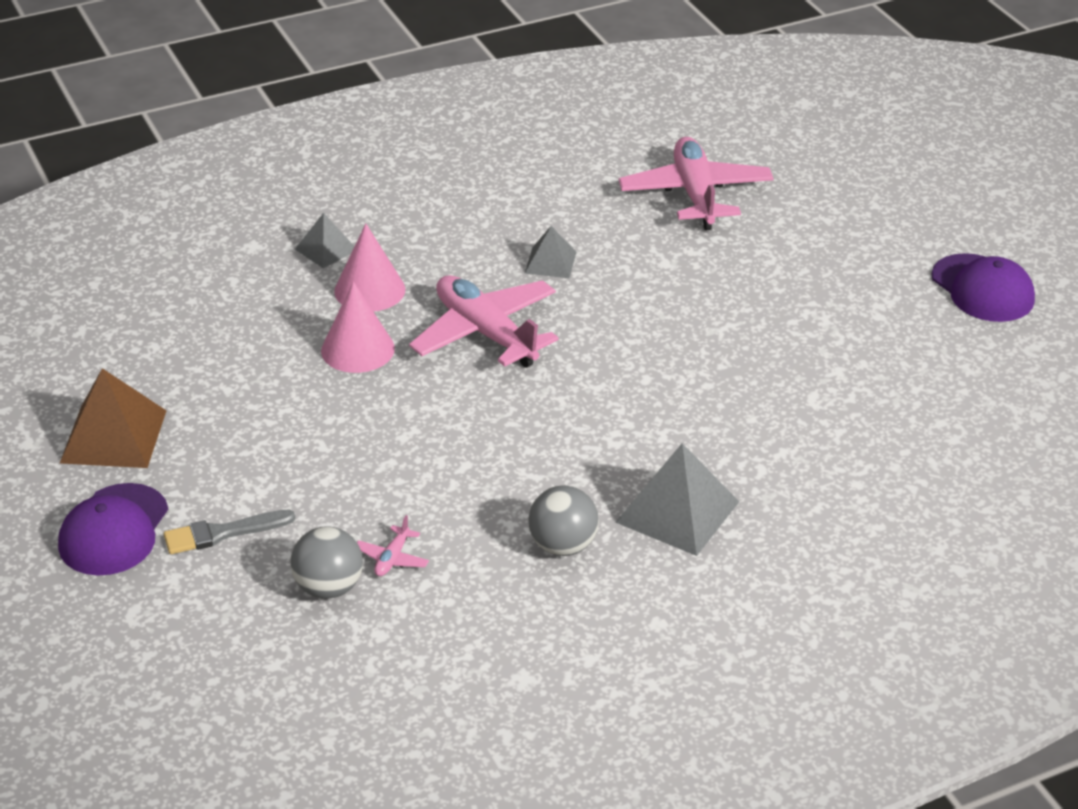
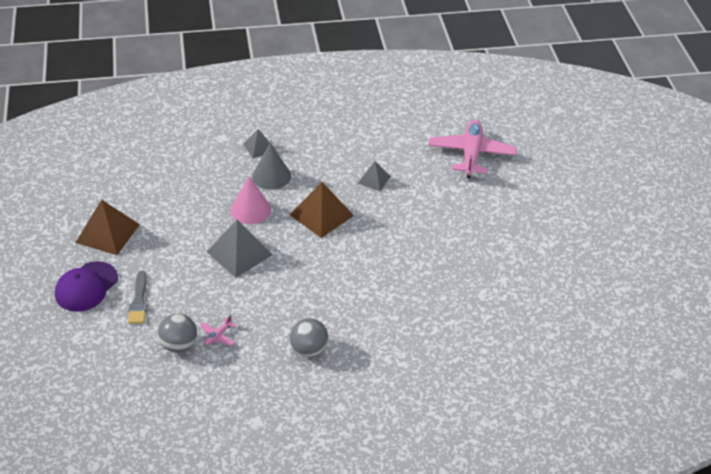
camera: 15 degrees right, 5 degrees up
(222, 533) = (139, 301): grey brush -> grey brush turned 90 degrees counterclockwise
(369, 290) = (271, 176): pink cone -> grey cone
(486, 333) = (321, 215): pink plane -> brown pyramid
(677, 511) = (378, 344): grey pyramid -> grey pyramid (239, 253)
(982, 289) = (608, 246): purple cap -> none

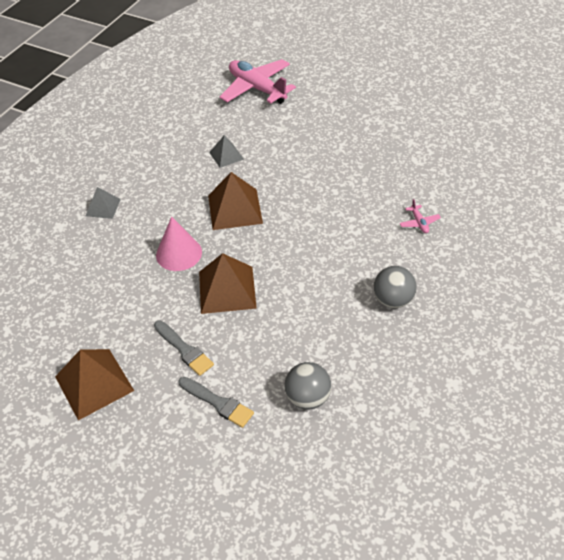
camera: 50 degrees left, 5 degrees up
(86, 287) = (154, 441): purple cap -> none
(168, 260) = (184, 349): none -> grey brush
(218, 336) = (321, 359): pink plane -> pink plane (419, 223)
(239, 253) = (227, 289): grey pyramid -> brown pyramid
(271, 176) = (150, 217): grey cone -> none

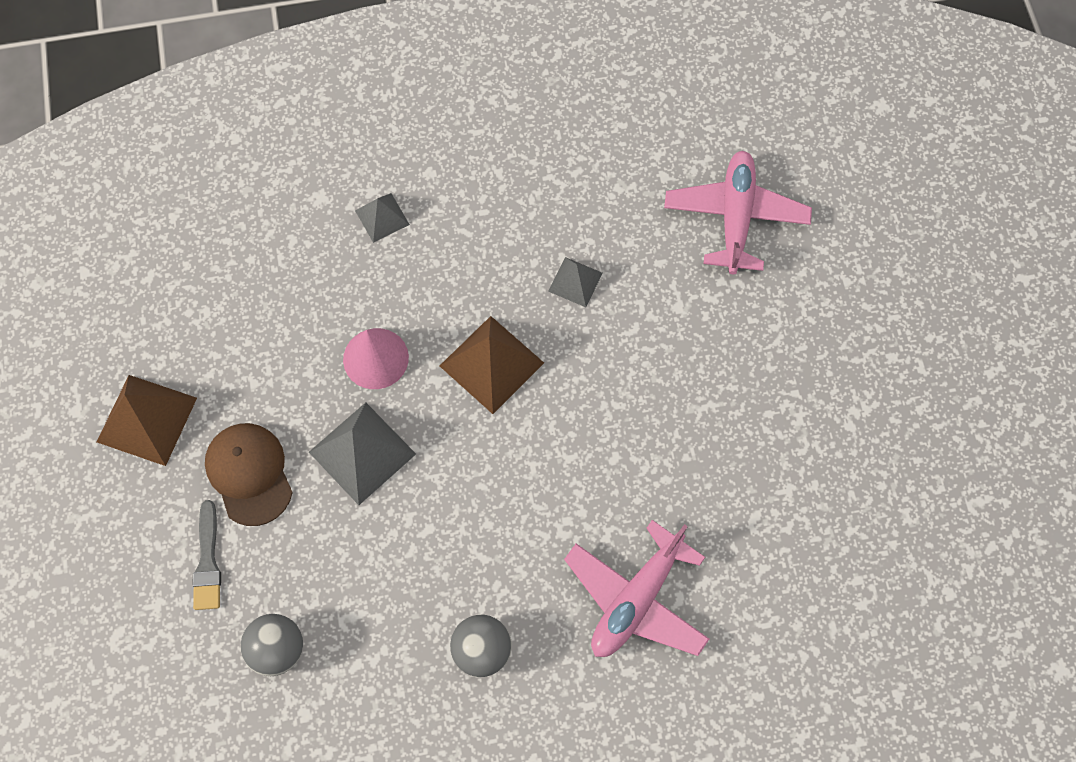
camera: 50 degrees right, 20 degrees up
(184, 349) = (249, 474): grey brush -> brown cap
(227, 289) = (362, 453): brown pyramid -> grey pyramid
(419, 223) = (636, 599): pink plane -> pink plane, size x2.46

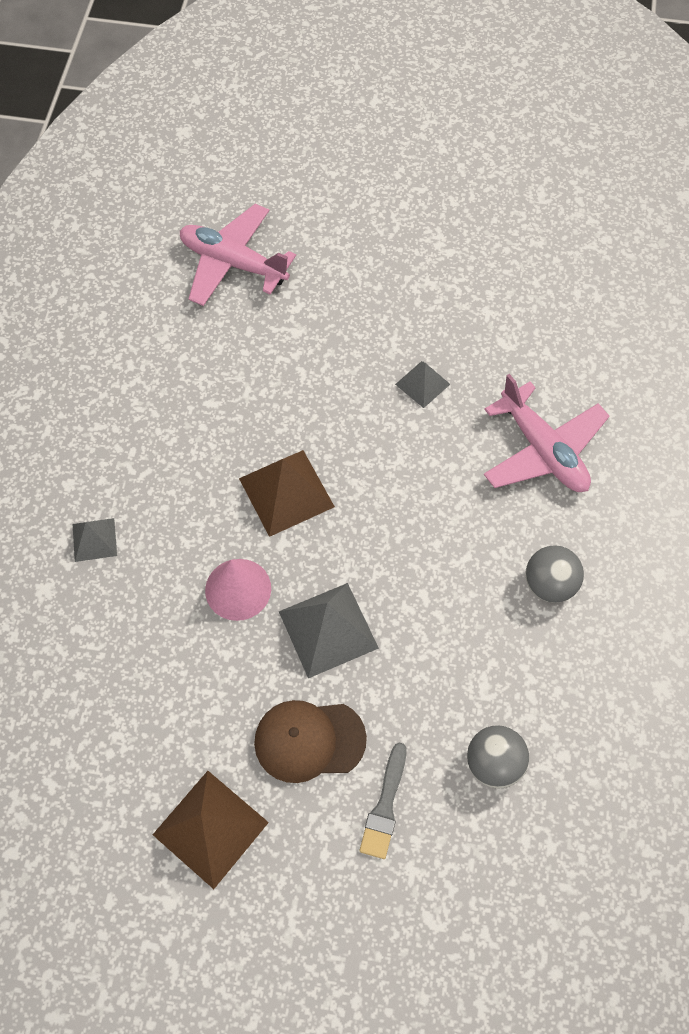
camera: 70 degrees left, 5 degrees down
(208, 561) = (385, 806): grey brush -> grey brush turned 90 degrees clockwise
(575, 282) = (237, 400): grey pyramid -> grey pyramid (422, 384)

